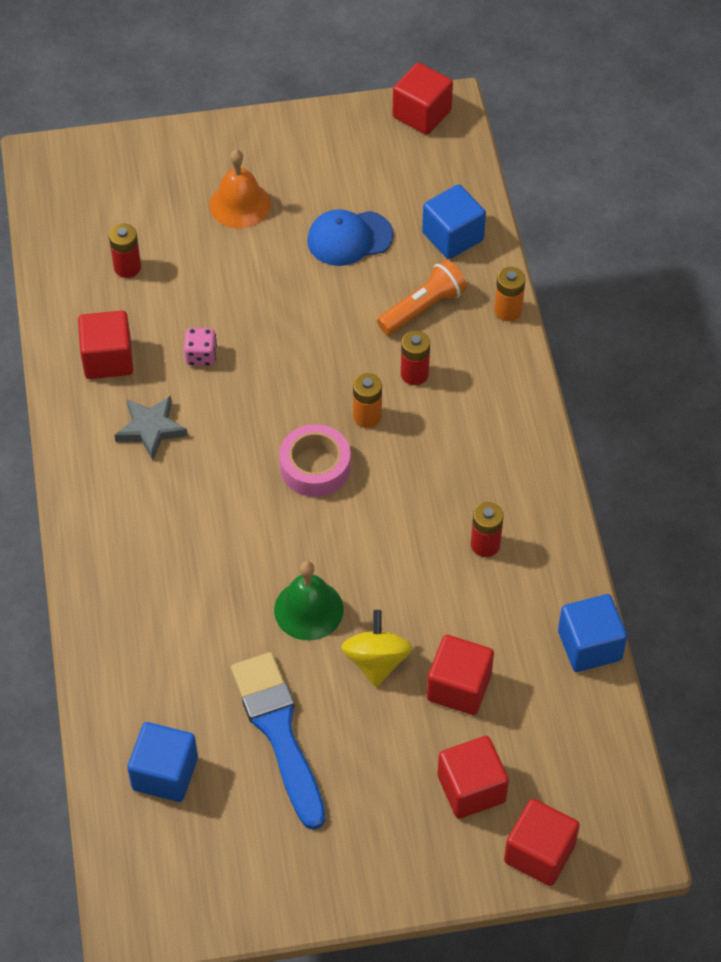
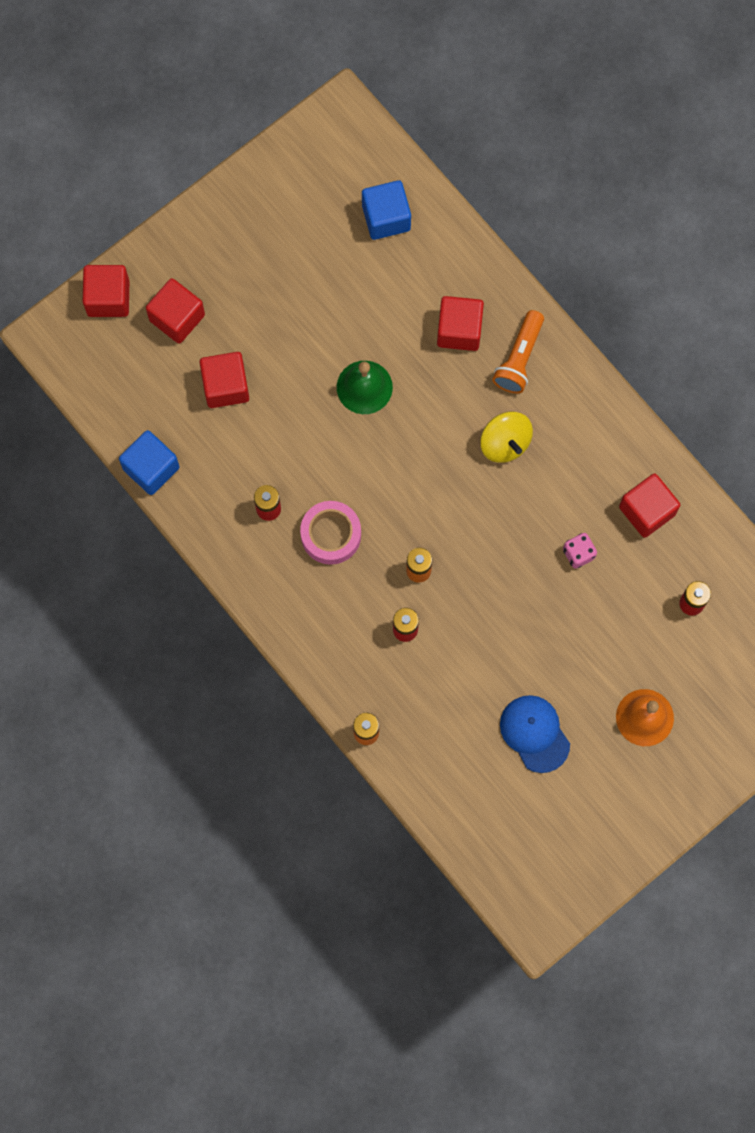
camera: 150 degrees right, 20 degrees up
(151, 429) = (572, 468): grey star -> none
(279, 732) = (329, 287): blue brush -> none
(315, 467) = (430, 504): pink tape -> pink tape (331, 535)
(349, 238) = (534, 733): blue cap -> blue cap turned 75 degrees counterclockwise
(376, 661) = (293, 374): yellow spinning top -> yellow spinning top (505, 443)
(422, 114) = (554, 905): red cube -> red cube (459, 330)
(423, 308) = (435, 697): orange flashlight -> orange flashlight (519, 358)
(452, 236) = (452, 783): blue cube -> none

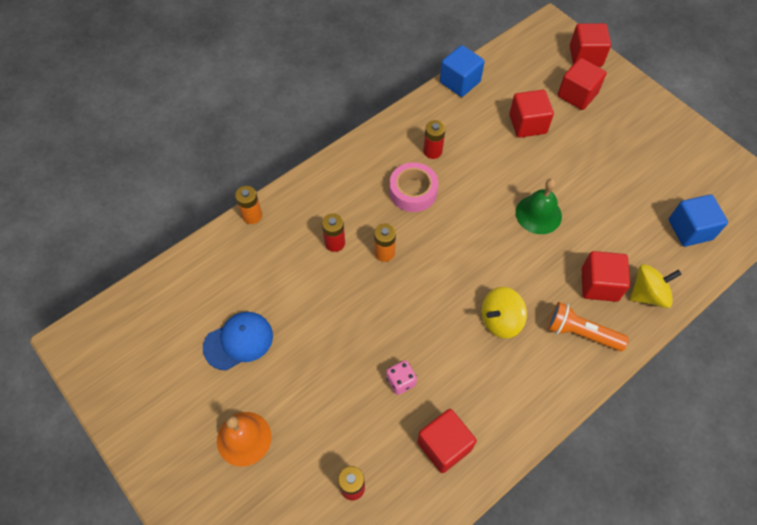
camera: 90 degrees right, 15 degrees down
(471, 279) = (648, 294): none -> yellow spinning top

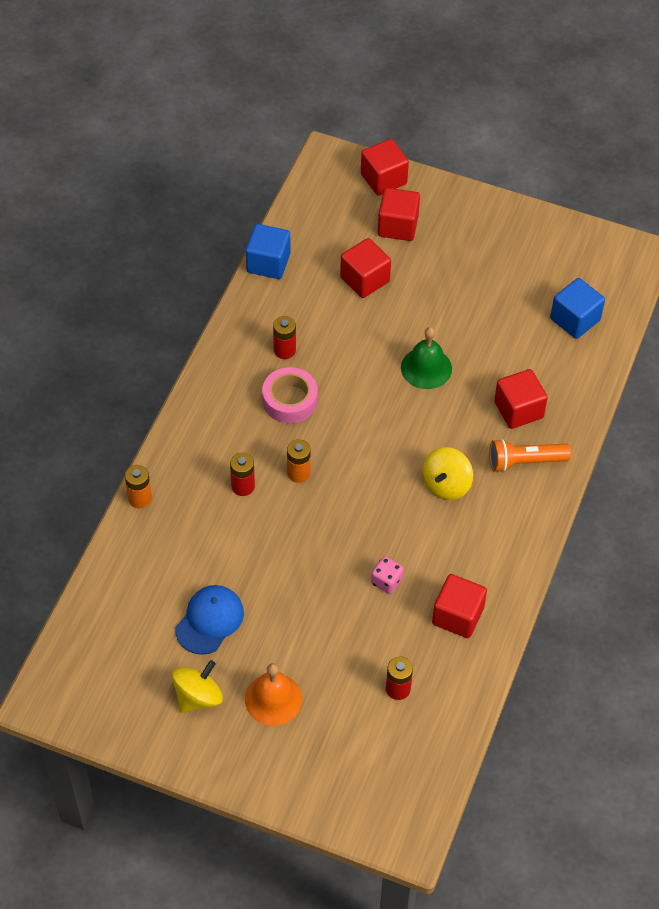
camera: 30 degrees left, 5 degrees down
(648, 294) = (566, 398): yellow spinning top -> yellow spinning top (198, 696)

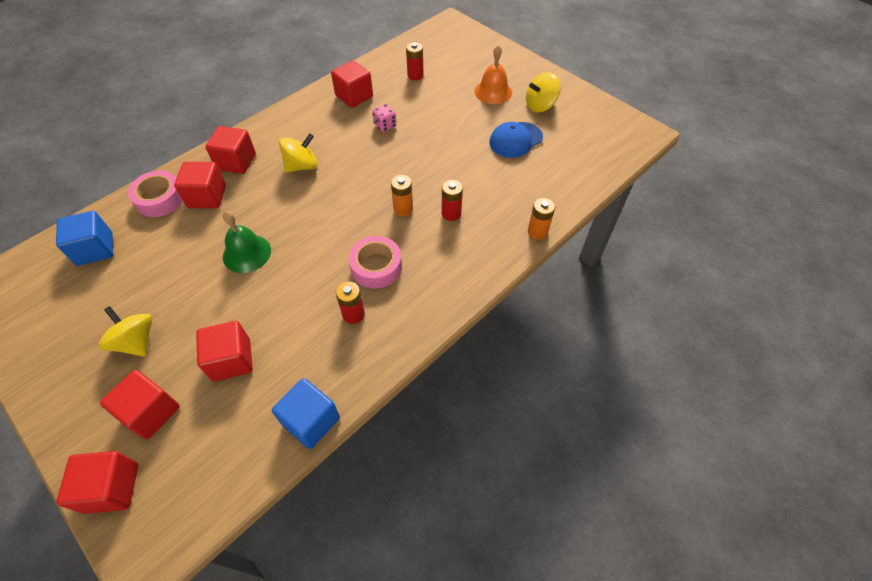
camera: 155 degrees left, 0 degrees up
(457, 264) = (136, 341): none -> yellow spinning top
(524, 462) = (236, 162): orange flashlight -> red cube
(565, 389) = (160, 199): none -> pink tape

